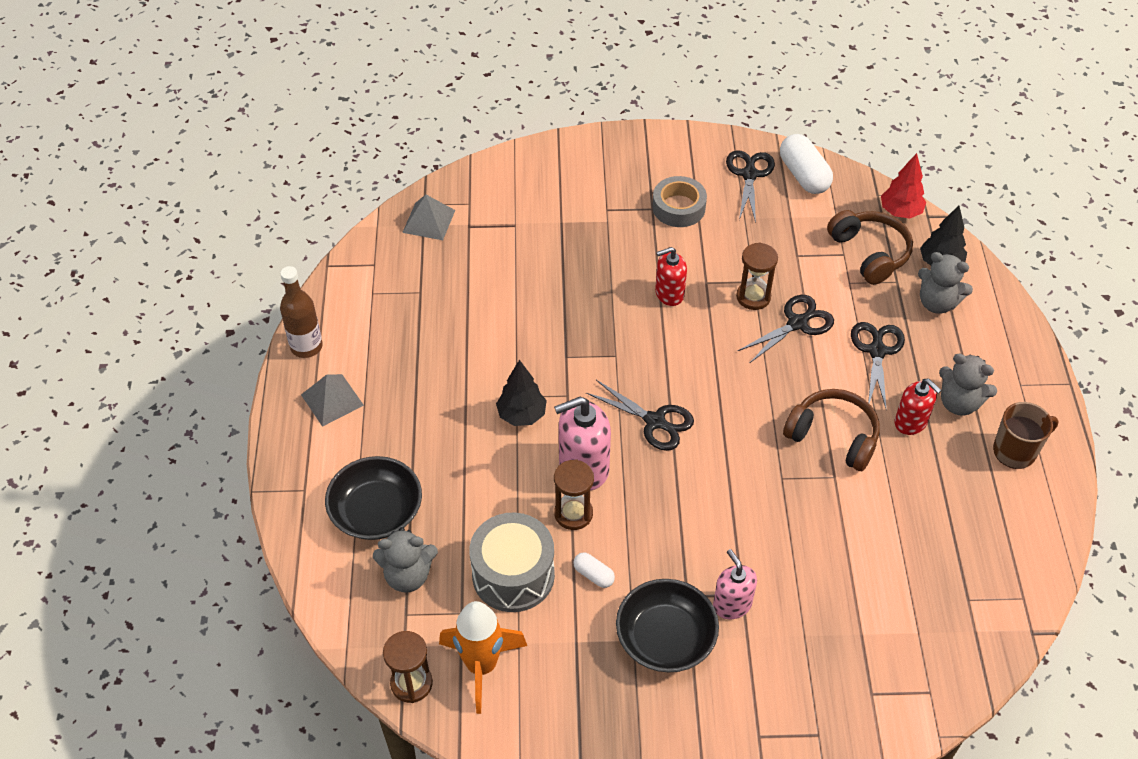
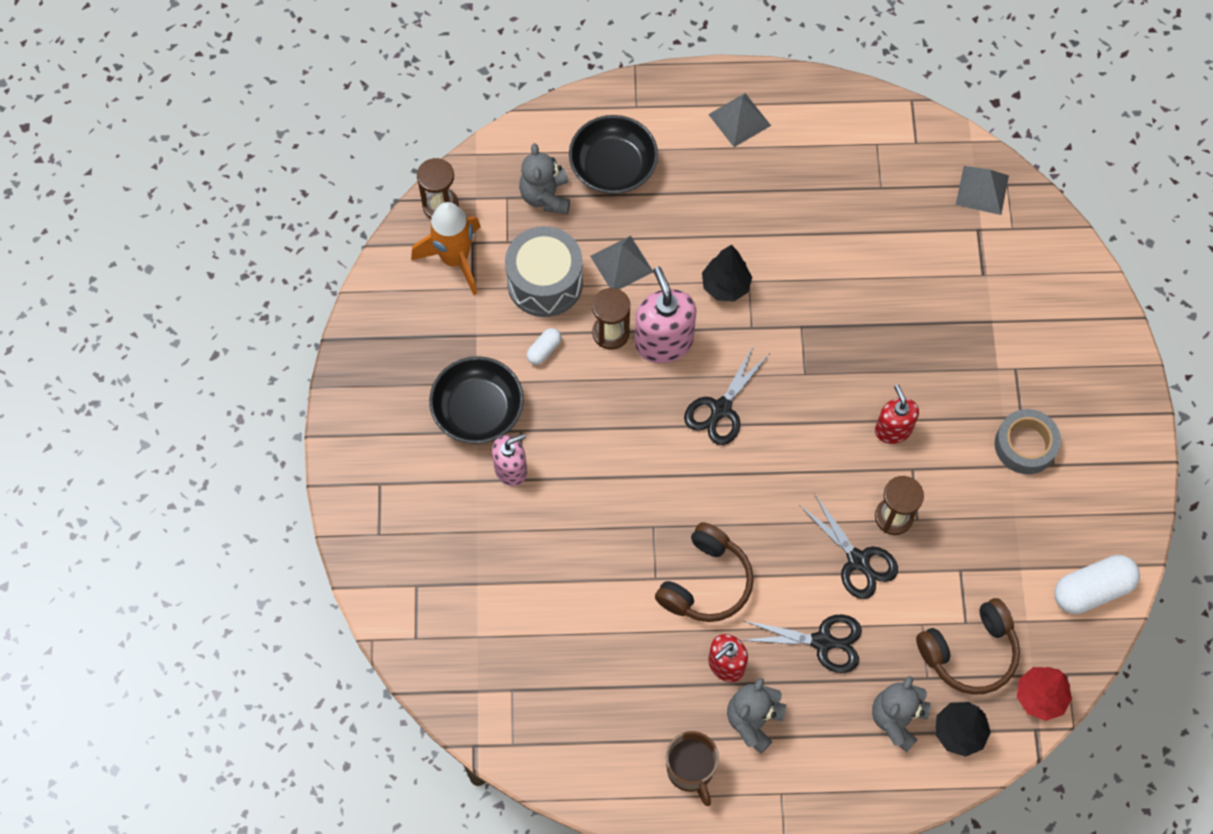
camera: 90 degrees right, 15 degrees up
(306, 346) = (804, 92): brown bottle -> none
(493, 504) = (621, 264): none -> grey pyramid
(749, 174) = (1088, 527): black scissors -> none

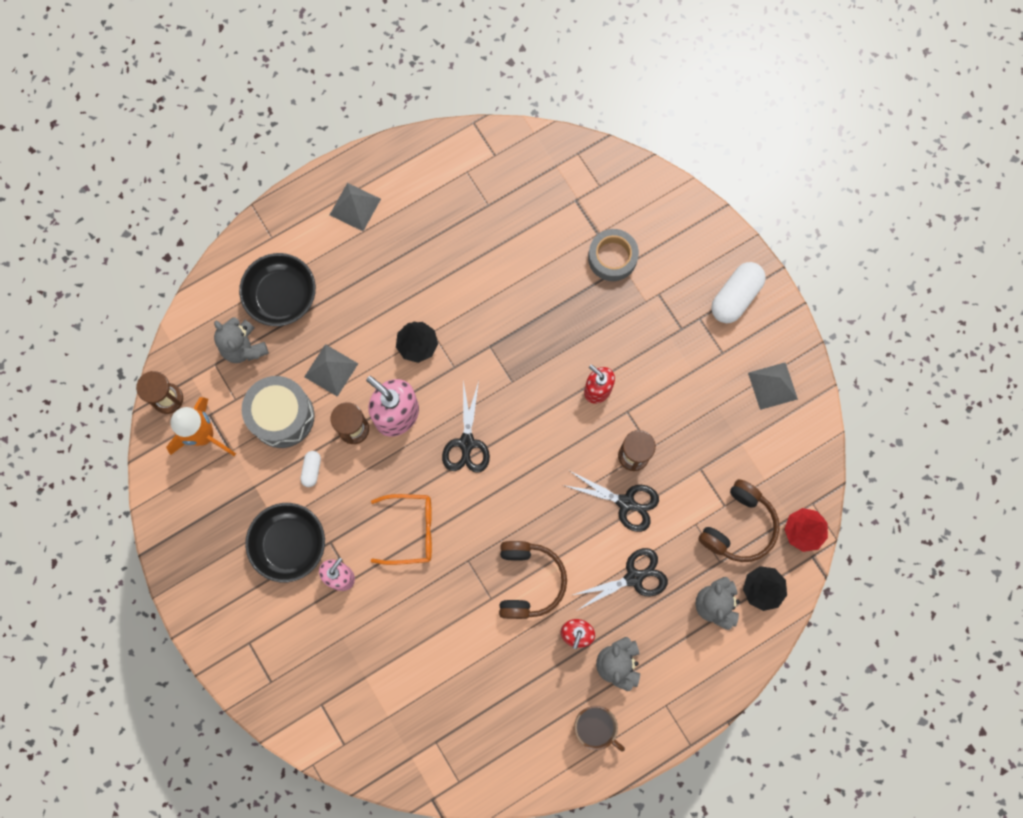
camera: 30 degrees left, 10 degrees up
(610, 463) = (410, 530): none -> orange glasses
(982, 190) = (562, 167): grey pyramid -> grey pyramid (772, 385)
(1025, 445) = (695, 349): grey tape -> grey tape (612, 257)
(1092, 590) = (797, 432): white capsule -> white capsule (735, 297)

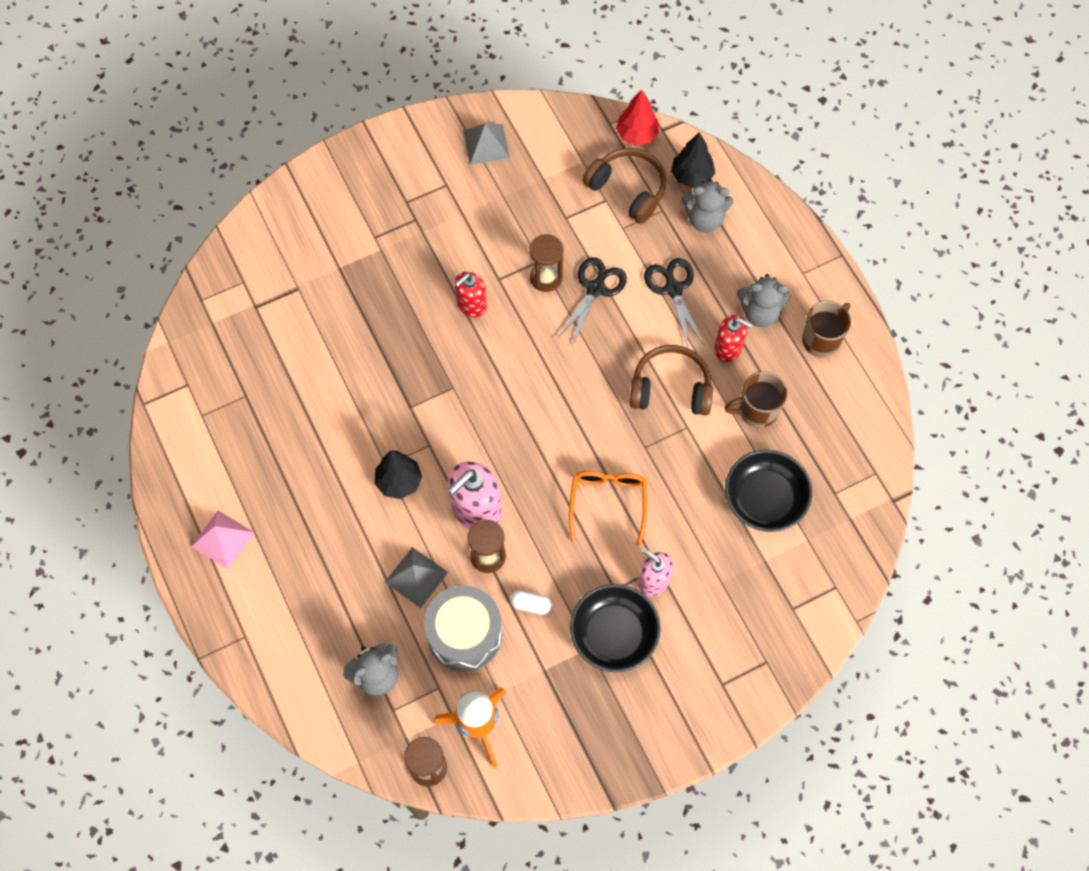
camera: 85 degrees left, 10 degrees down
(281, 296) = (319, 628): black bowl -> black bowl (765, 498)
(355, 206) = (222, 539): grey pyramid -> pink pyramid
(466, 444) = (517, 438): black scissors -> none
(513, 664) = (756, 411): none -> brown mug
(612, 257) = (327, 277): grey tape -> none
(735, 297) = (388, 166): white capsule -> none

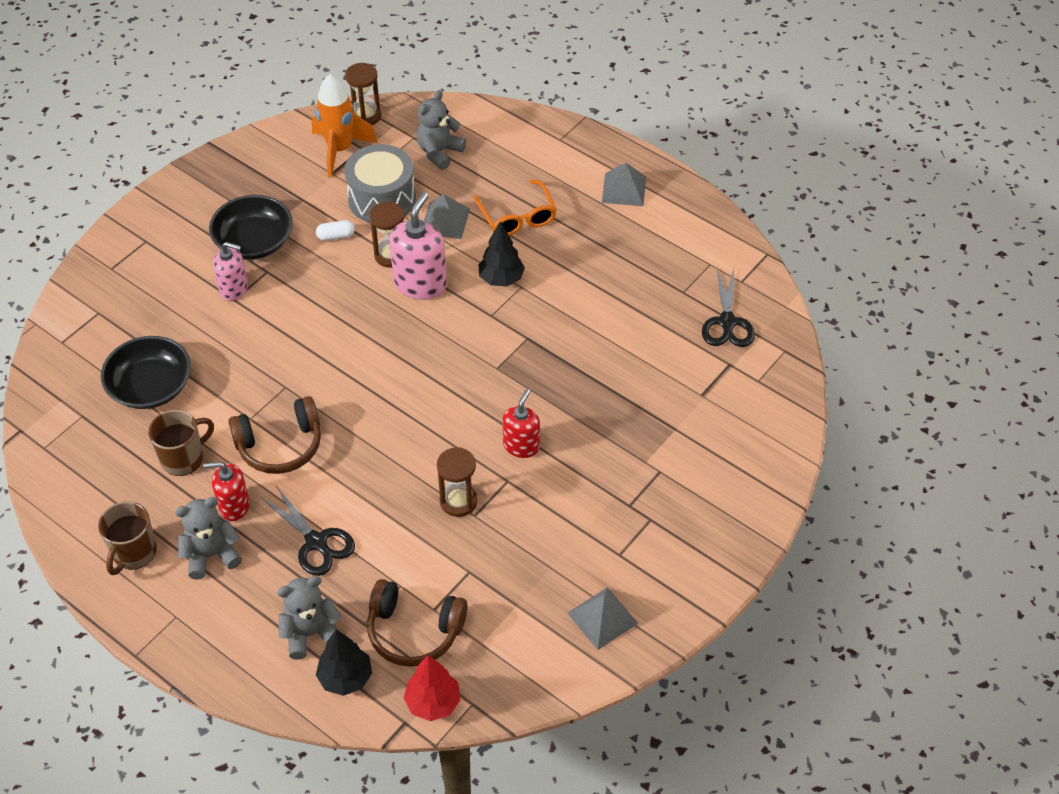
camera: 155 degrees right, 15 degrees down
(222, 539) = (624, 189): pink pyramid -> grey pyramid
(595, 288) = (401, 510): black scissors -> black scissors (727, 323)
(608, 503) = (301, 330): orange glasses -> orange glasses (517, 217)

